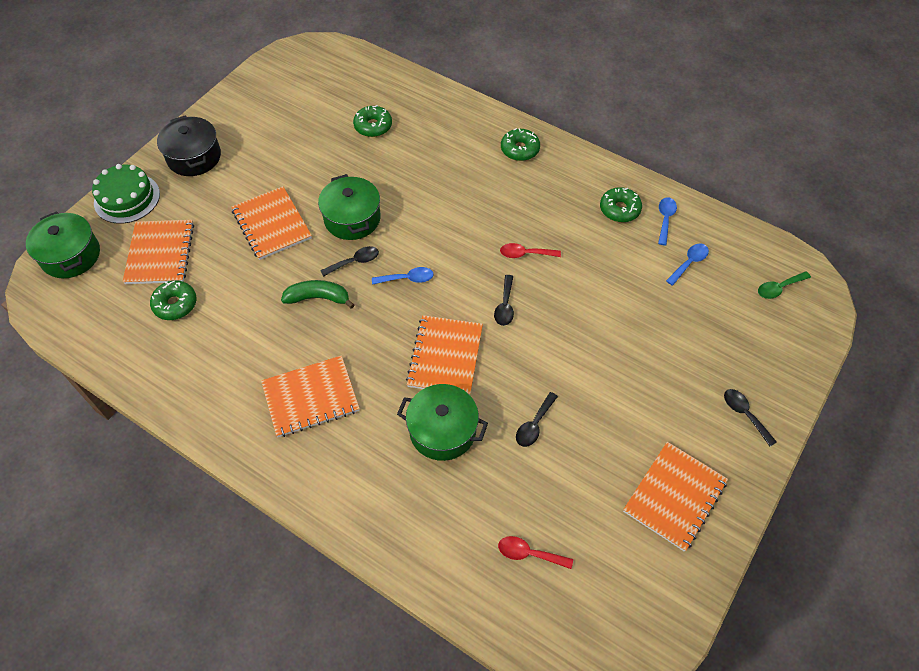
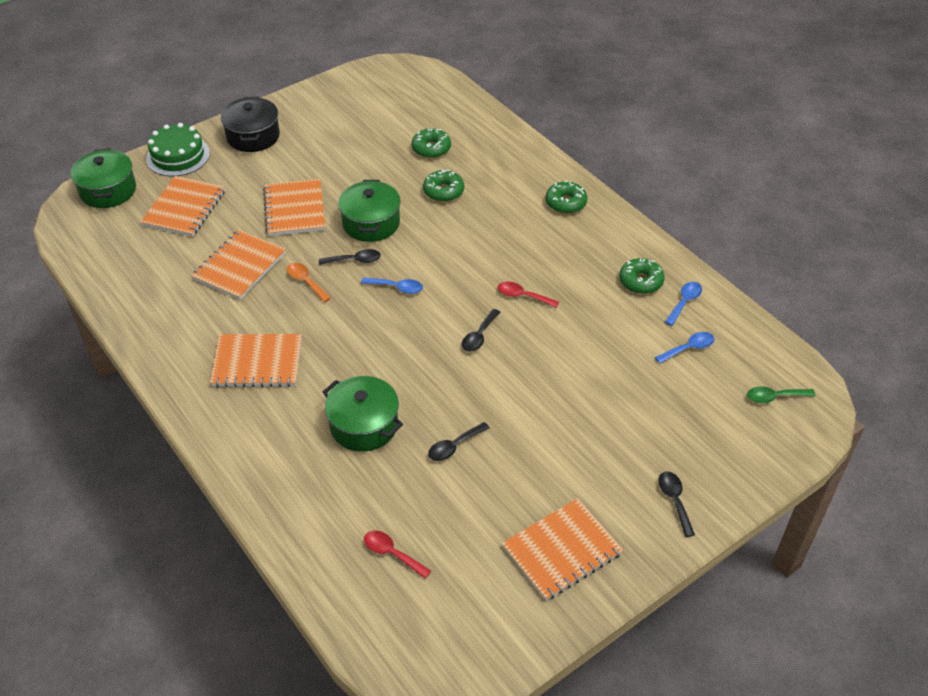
camera: 20 degrees right, 10 degrees down
(175, 304) = (177, 253): green donut -> green donut (443, 191)
(318, 298) = (306, 282): green banana -> orange spoon
(445, 356) = (399, 363): orange notebook -> orange notebook (240, 266)

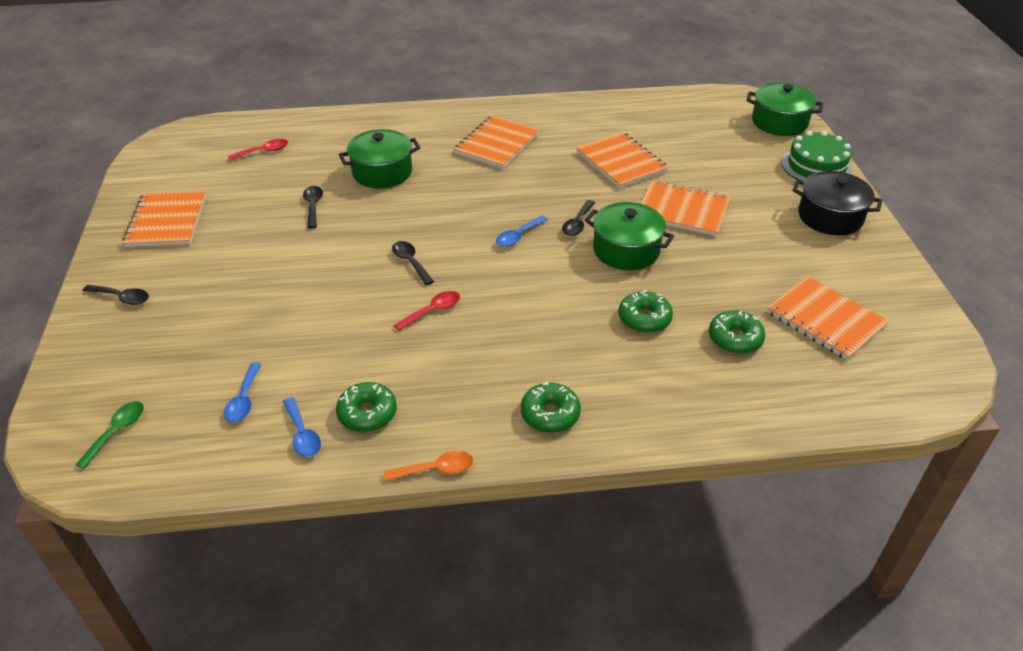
camera: 120 degrees right, 5 degrees down
(184, 208) = (727, 153): orange notebook -> orange notebook (825, 319)
(306, 282) = (571, 189): orange spoon -> orange spoon (436, 469)

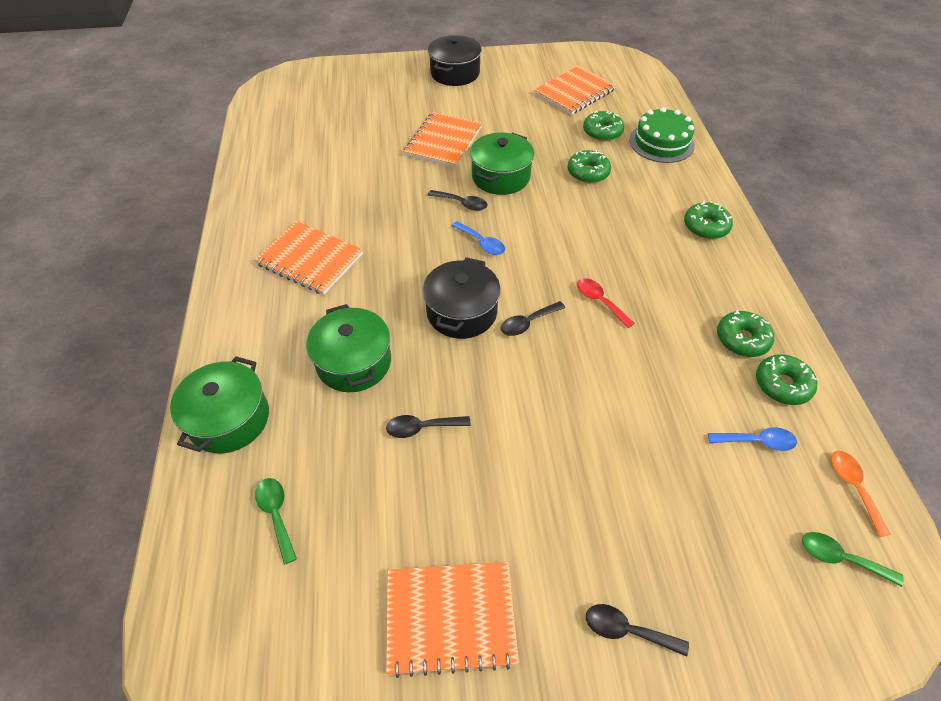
camera: 90 degrees left, 10 degrees up
(122, 298) = (627, 630): black spoon -> black spoon turned 90 degrees counterclockwise
(263, 151) = (276, 514): red spoon -> green spoon
(302, 434) = (782, 384): blue spoon -> green donut
(428, 224) = (461, 312): none -> black pot
(436, 469) = (784, 290): orange spoon -> orange spoon (853, 487)
(621, 162) = (362, 171): orange notebook -> none
(779, 122) = (313, 77): green pot -> green pot (229, 419)
(816, 166) = (385, 69): green cake -> green cake (661, 142)

